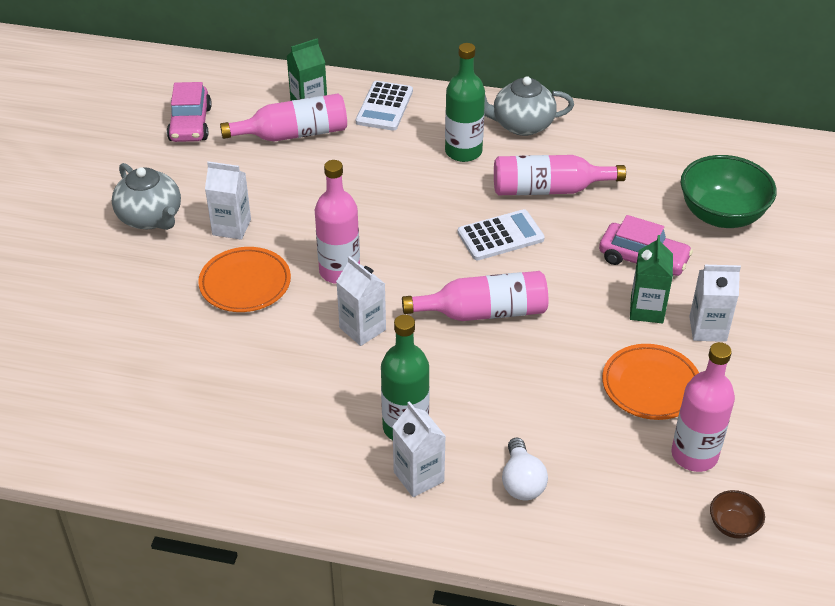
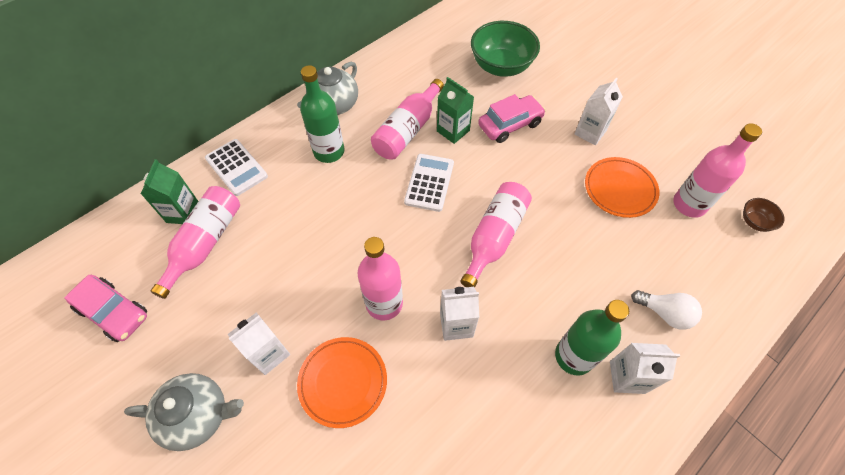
camera: 55 degrees left, 15 degrees up
(646, 310) = (554, 150): green carton -> green carton (453, 131)

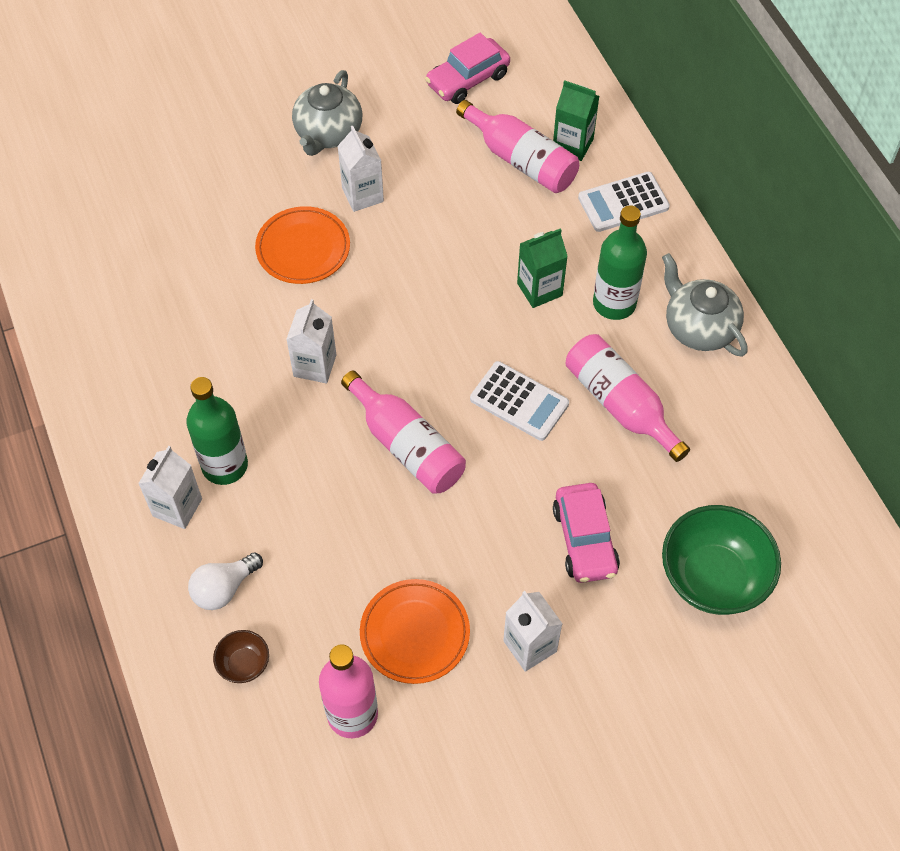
camera: 110 degrees right, 0 degrees up
(384, 303) = (371, 306): pink bottle -> none
(453, 131) = (599, 460): green carton -> green carton (539, 289)
(754, 222) = (288, 789): brown bowl -> brown bowl (244, 664)

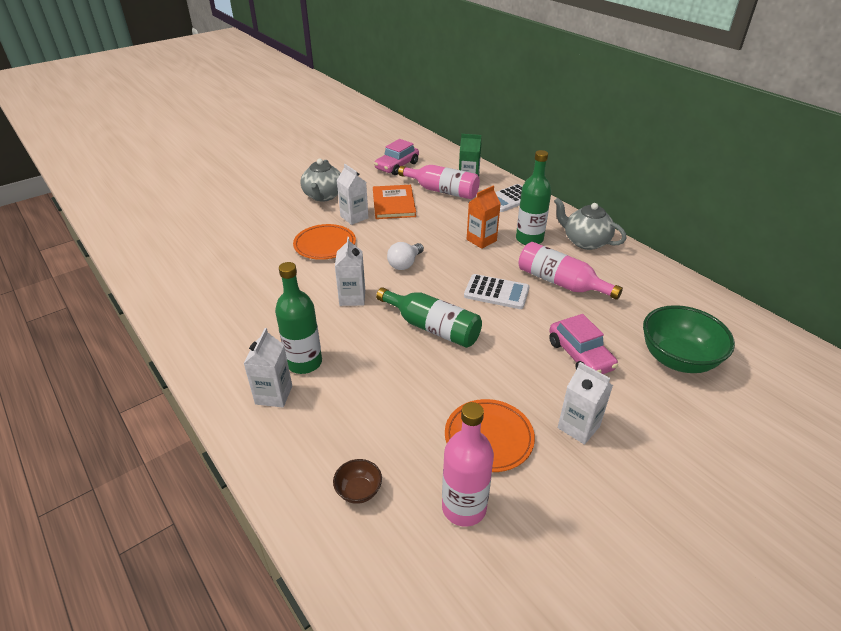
camera: 15 degrees left, 20 degrees down
(224, 588) = (326, 440): white light bulb -> white light bulb (405, 264)
(407, 445) = (432, 327): pink bottle -> green bottle
(433, 175) = (394, 203): none -> orange book
(539, 289) = (481, 240): green carton -> orange carton

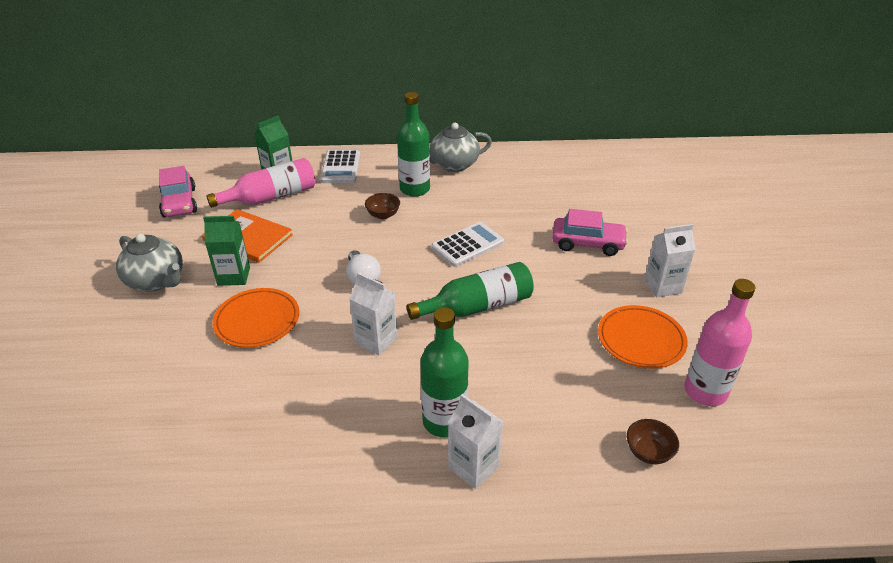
camera: 55 degrees left, 0 degrees up
(354, 217) = (234, 276): white carton -> green carton
(481, 240) = (383, 215): orange carton -> brown bowl
(560, 283) = (492, 205): pink bottle -> none
(677, 359) = (630, 202): green bowl -> none

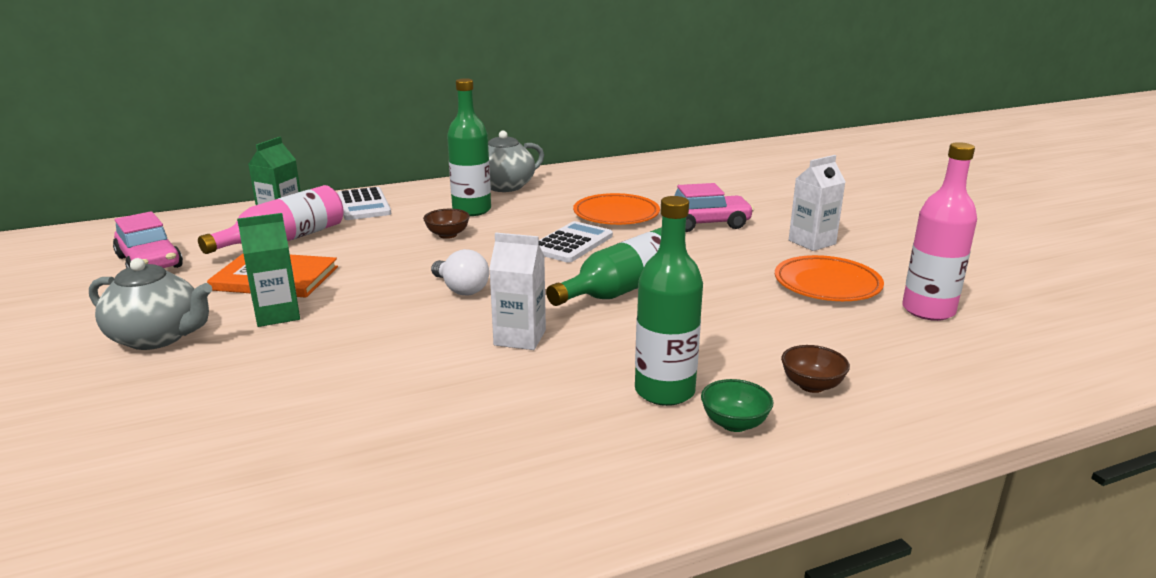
camera: 20 degrees left, 15 degrees down
(257, 321) = (340, 349): orange plate -> orange plate (616, 214)
(473, 467) = (734, 423): white carton -> green bowl
(648, 452) = (917, 368): brown bowl -> brown bowl (811, 385)

